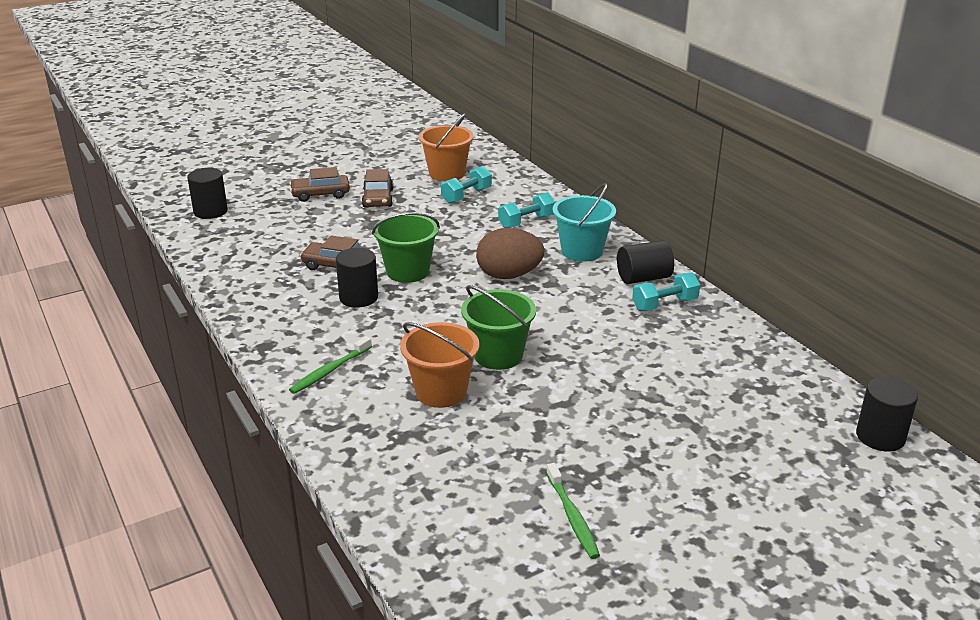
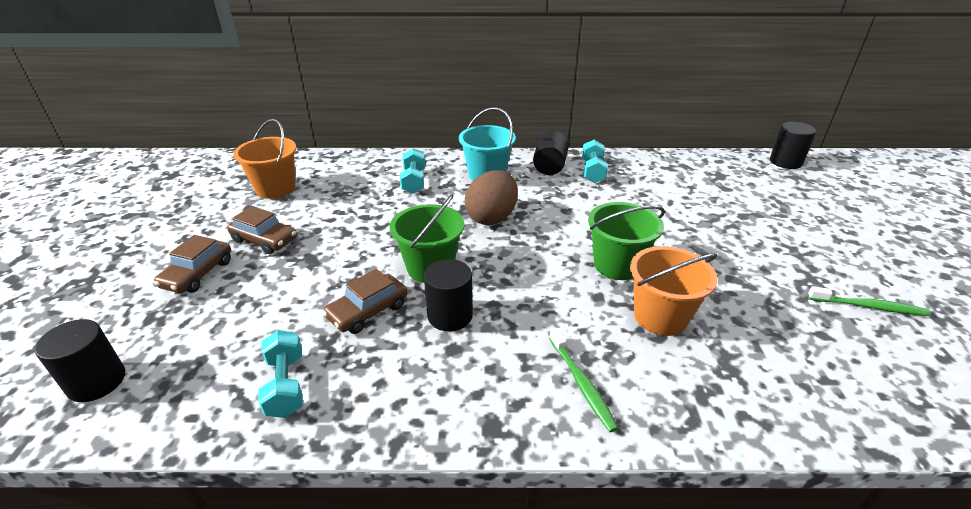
camera: 60 degrees left, 5 degrees up
(466, 196) = (331, 192): turquoise dumbbell -> turquoise dumbbell (286, 385)

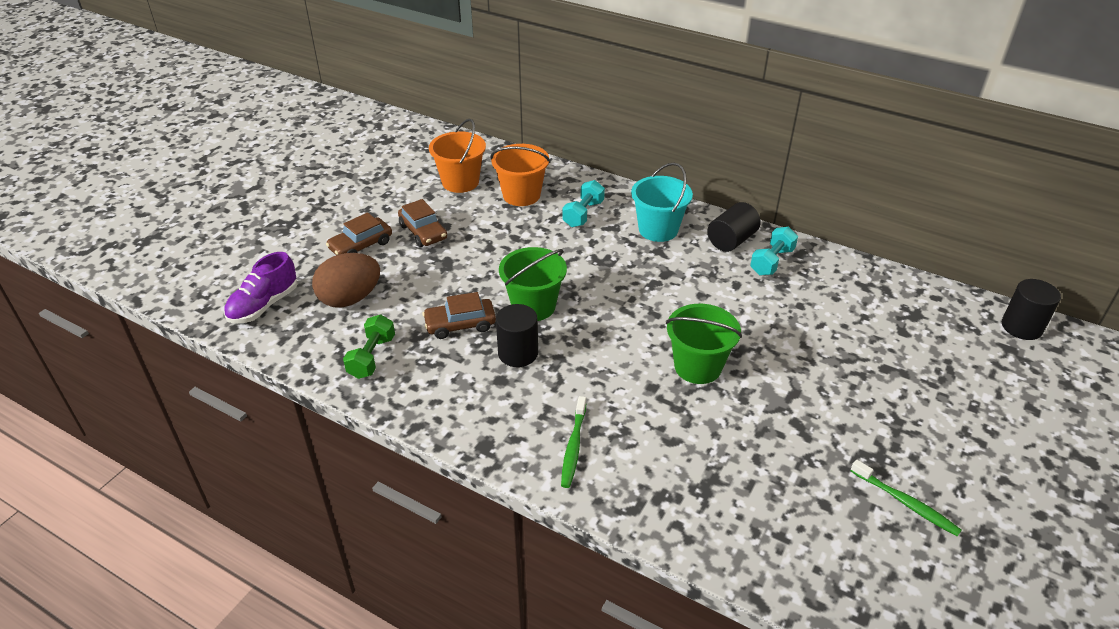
camera: 30 degrees right, 5 degrees up
(97, 382) = (264, 305): black cylinder -> purple shoe
(286, 385) = (372, 357): turquoise dumbbell -> green dumbbell
(492, 217) = (624, 277): brown egg -> brown egg (350, 299)
(660, 317) = (689, 426): orange bucket -> orange bucket (521, 195)

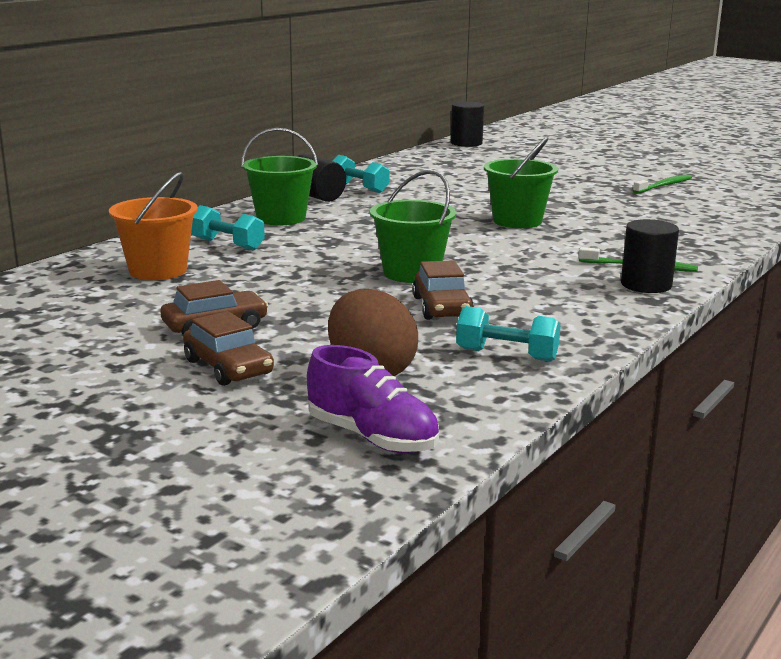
camera: 85 degrees left, 20 degrees down
(372, 357) = (506, 355): green dumbbell -> turquoise dumbbell
(460, 182) = (89, 302): orange bucket -> none
(518, 353) = (498, 282): black cylinder -> black cylinder (646, 285)
(658, 229) = (281, 218): turquoise bucket -> green bucket

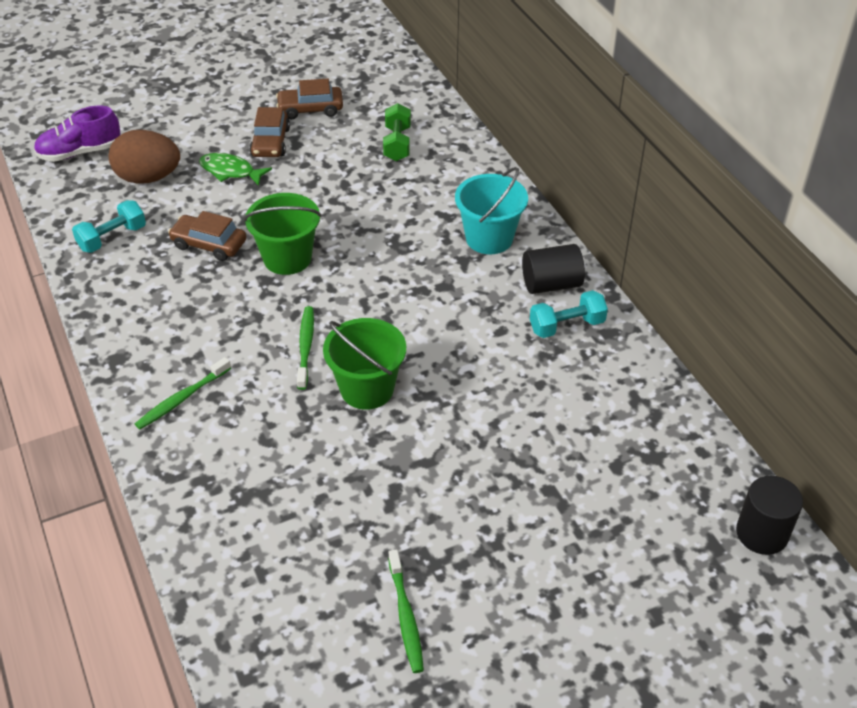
camera: 120 degrees right, 25 degrees up
(158, 270) = (397, 144): orange bucket -> green dumbbell
(227, 244) = (434, 189): turquoise dumbbell -> none
(228, 367) = (206, 132): brown car -> brown car (310, 109)
(281, 218) = (489, 238): green bucket -> turquoise bucket
(300, 331) = (230, 171): none -> green fish
(509, 244) = (305, 347): none -> green toothbrush
(646, 285) = (145, 375): black cylinder -> none

